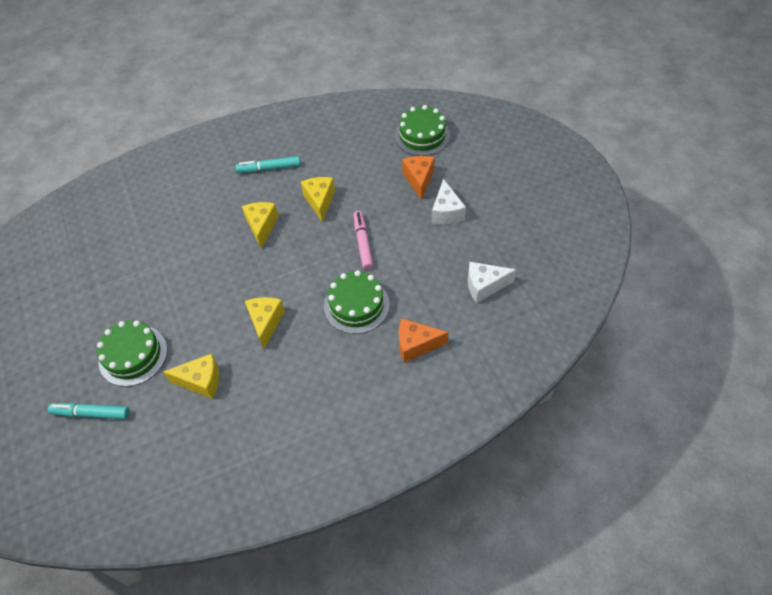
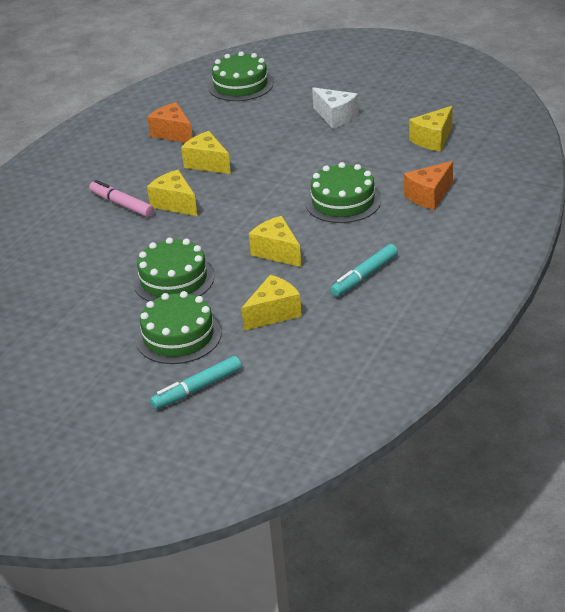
camera: 40 degrees left, 20 degrees down
(185, 300) = (173, 280): none -> green cake
(269, 168) = (120, 168): turquoise marker -> turquoise marker (365, 276)
(363, 243) = (290, 167): pink marker -> pink marker (122, 204)
(419, 180) = (280, 110): orange cheese -> orange cheese (173, 133)
(484, 286) = (433, 140): white cheese -> yellow cheese

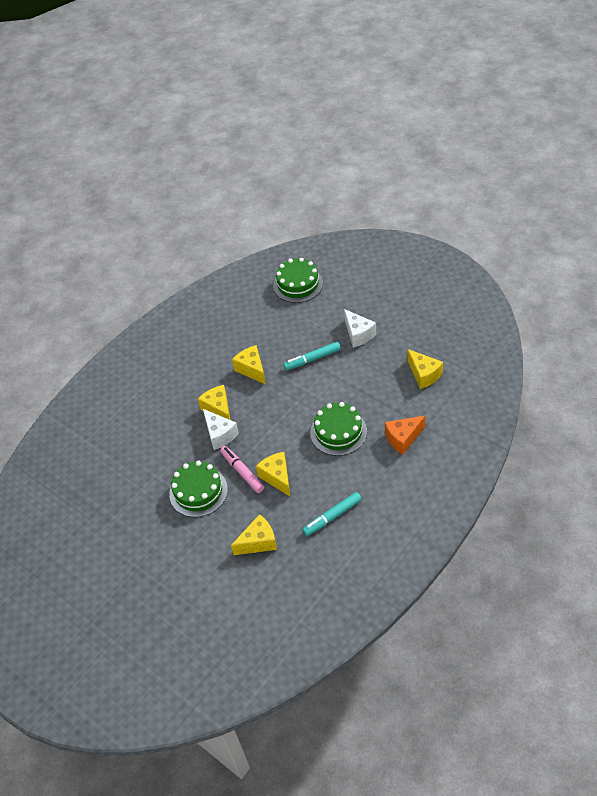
camera: 15 degrees right, 15 degrees up
(122, 204) = (181, 403): pink marker -> pink marker (242, 472)
(173, 133) = (235, 331): orange cheese -> none
(178, 336) = (187, 551): green cake -> none
(185, 225) = (220, 435): none -> white cheese
(197, 389) = (187, 608): turquoise marker -> turquoise marker (312, 359)
(433, 140) = (424, 375): yellow cheese -> yellow cheese turned 90 degrees counterclockwise

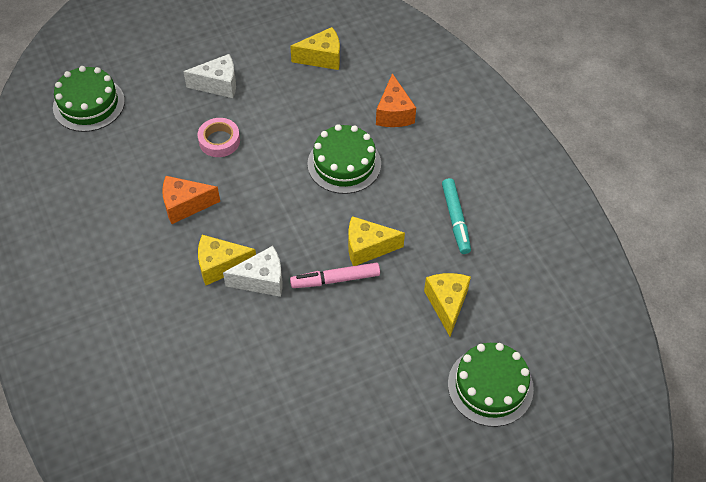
camera: 70 degrees left, 5 degrees up
(198, 491) = (333, 338): green cake -> green cake (490, 386)
(252, 369) = (185, 205): yellow cheese -> orange cheese
(312, 359) = (219, 141): turquoise marker -> pink tape

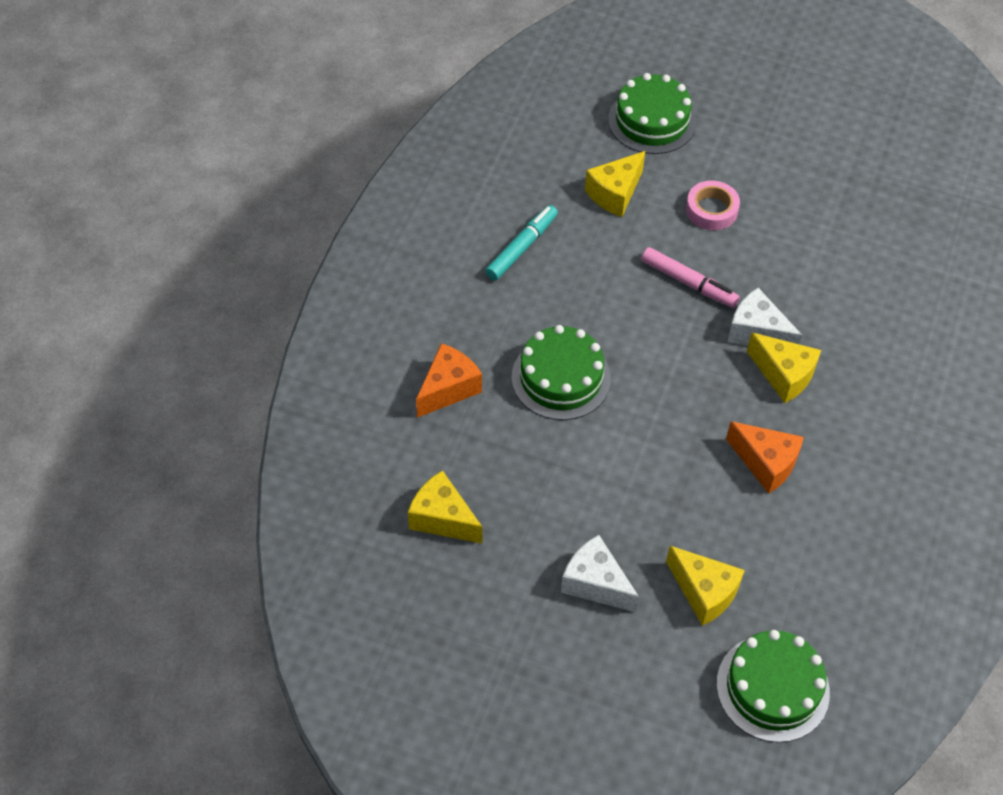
camera: 135 degrees left, 0 degrees up
(219, 141) = (663, 508): pink tape -> pink tape (711, 210)
(367, 248) = (629, 286): yellow cheese -> yellow cheese (704, 592)

